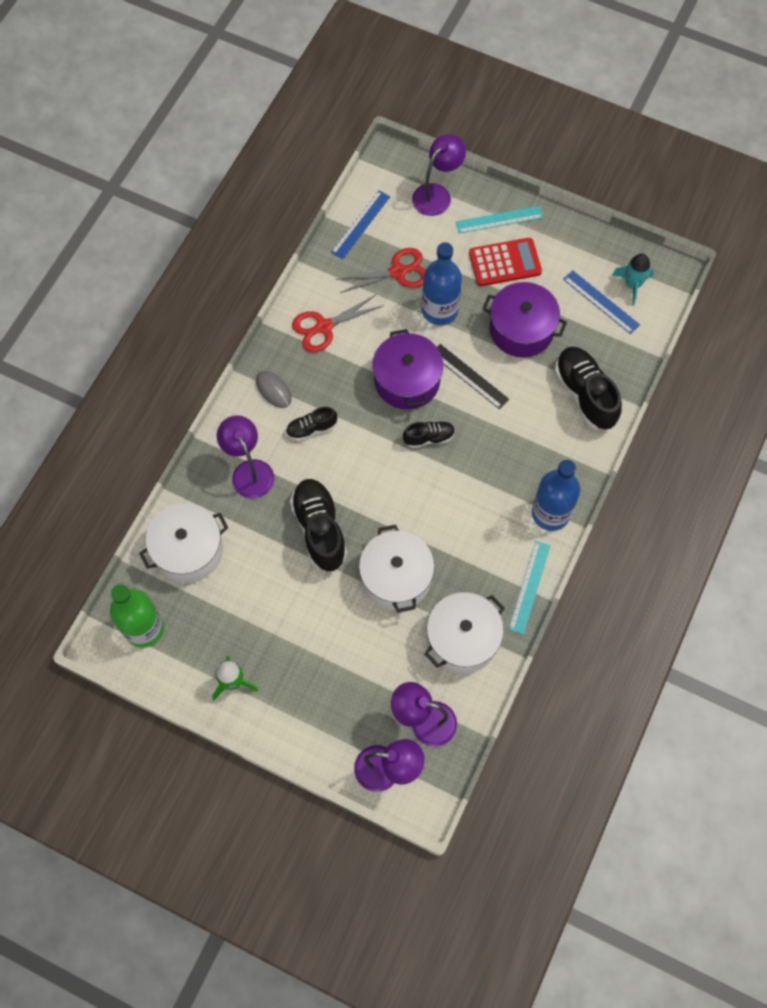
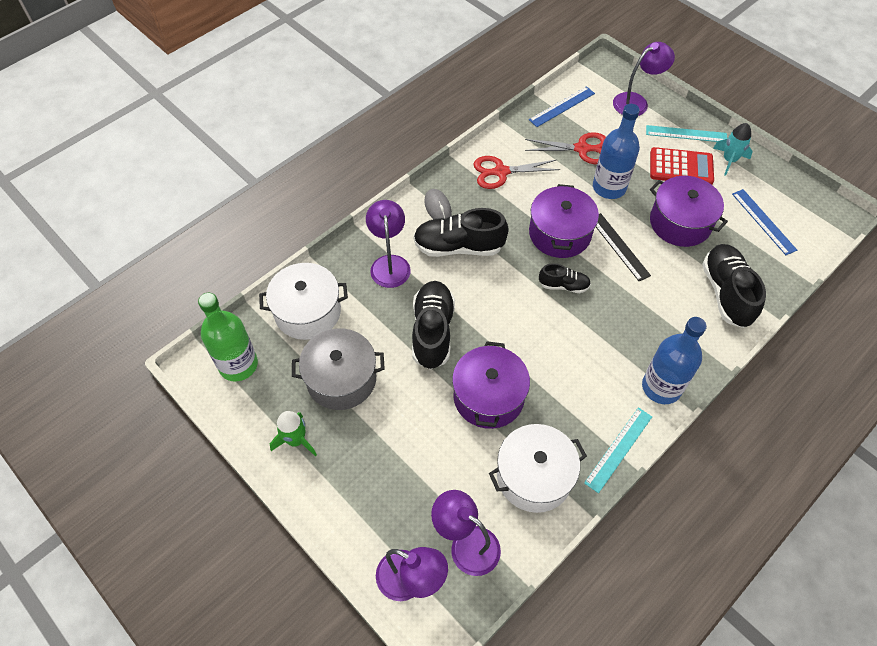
camera: 20 degrees right, 10 degrees down
(250, 608) = (341, 379): none -> grey pot
(311, 429) = (459, 247): black shoe -> black shoe, size x1.84
(396, 577) = (488, 397): white pot -> purple pot
(632, 285) = (798, 216): turquoise rocket -> turquoise rocket (729, 160)

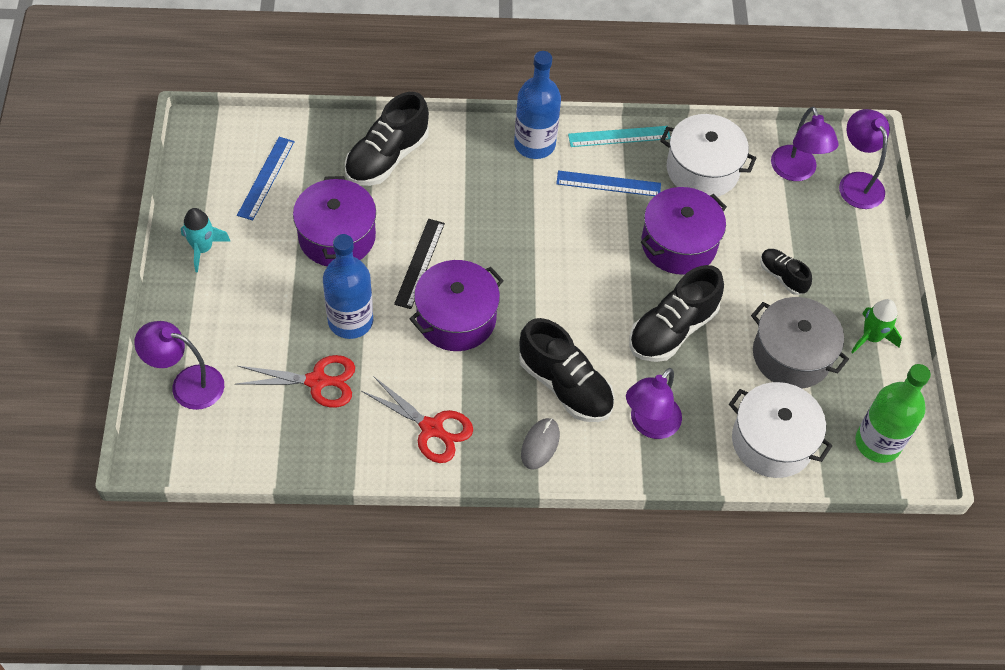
camera: 140 degrees left, 0 degrees up
(562, 106) = (268, 449): blue ruler -> blue ruler (608, 184)
(563, 285) = (512, 273): black shoe -> black shoe (782, 276)
(582, 149) = (318, 381): red scissors -> red scissors turned 135 degrees clockwise
(681, 167) = (256, 281): red calculator -> none
(686, 134) = (197, 307): turquoise ruler -> none

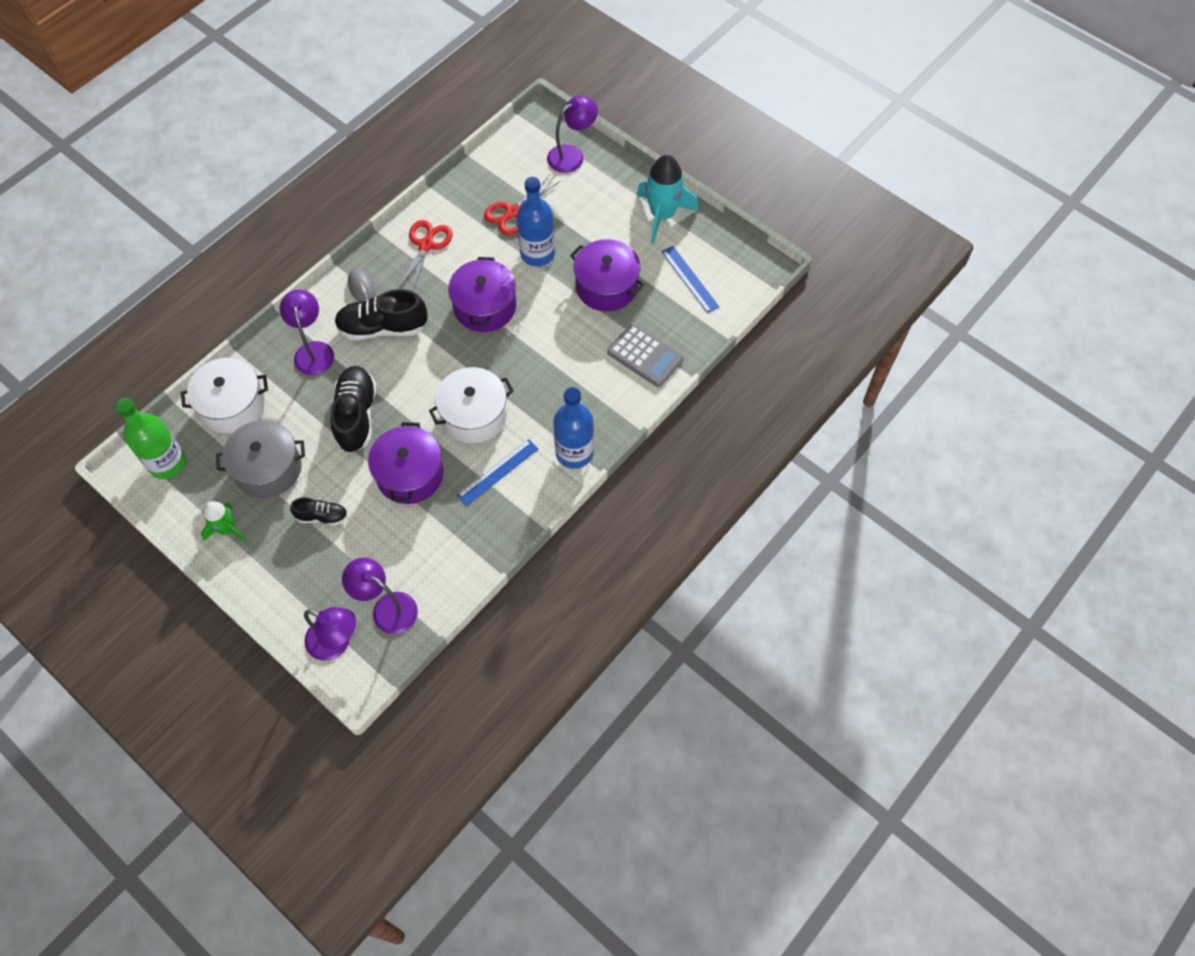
camera: 135 degrees right, 5 degrees up
(203, 249) = (662, 215): turquoise rocket -> turquoise rocket, size x1.67
(387, 157) = (645, 356): black shoe -> grey calculator
(420, 263) = (543, 316): black ruler -> none
(432, 429) = (426, 244): red scissors -> red scissors turned 120 degrees clockwise
(619, 137) = (530, 513): turquoise ruler -> none
(702, 170) = (450, 544): white pot -> white pot (474, 415)

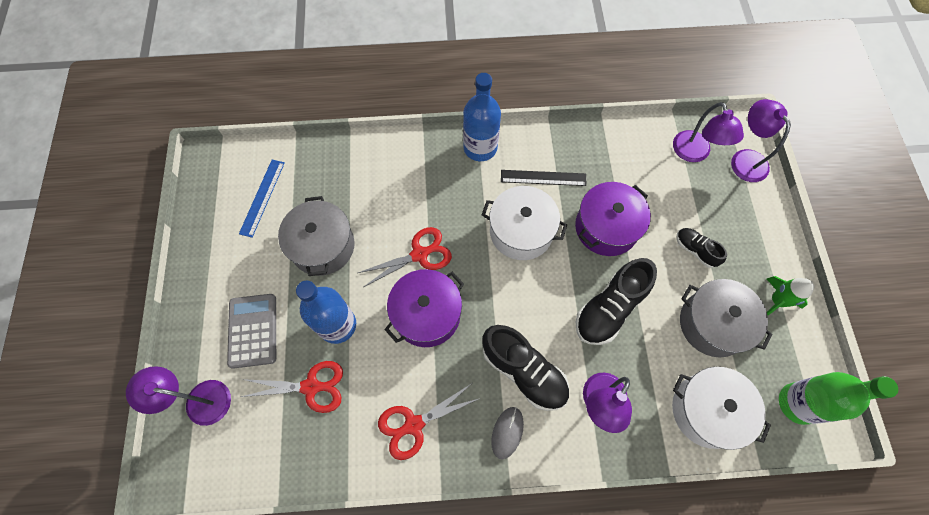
camera: 135 degrees left, 5 degrees up
(498, 472) = (543, 178): blue ruler -> black ruler
(532, 338) = (420, 254): none -> red scissors
(606, 286) = (323, 246): purple pot -> grey pot
(645, 356) = (361, 170): grey calculator -> grey calculator (253, 330)
(662, 215) = (211, 267): turquoise rocket -> none

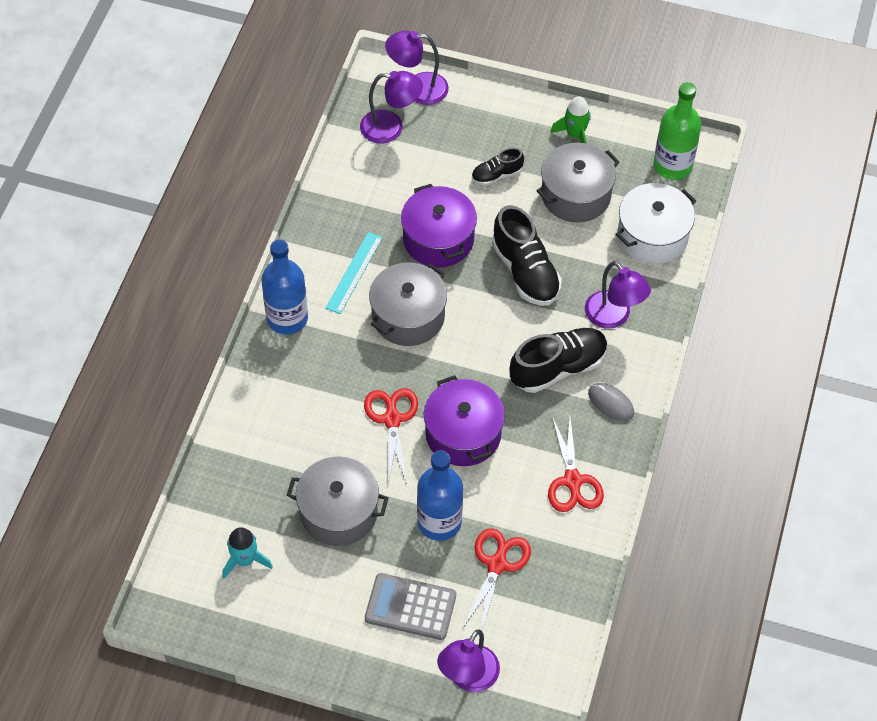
camera: 70 degrees left, 10 degrees down
(262, 197) = (245, 560): blue ruler -> turquoise rocket
(521, 231) = (408, 316): white pot -> grey pot
(543, 178) = (354, 272): black ruler -> turquoise ruler

